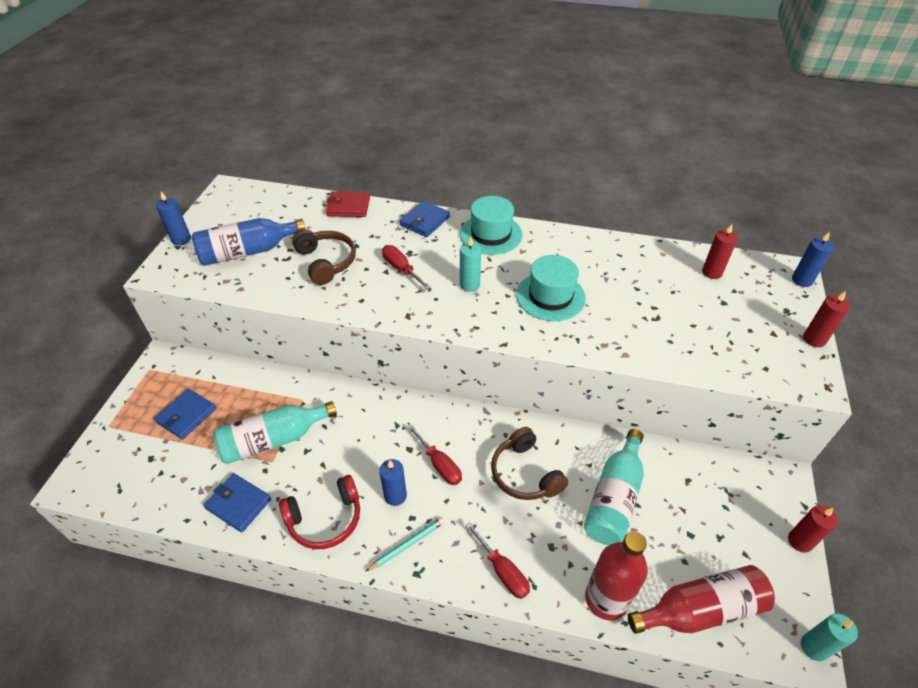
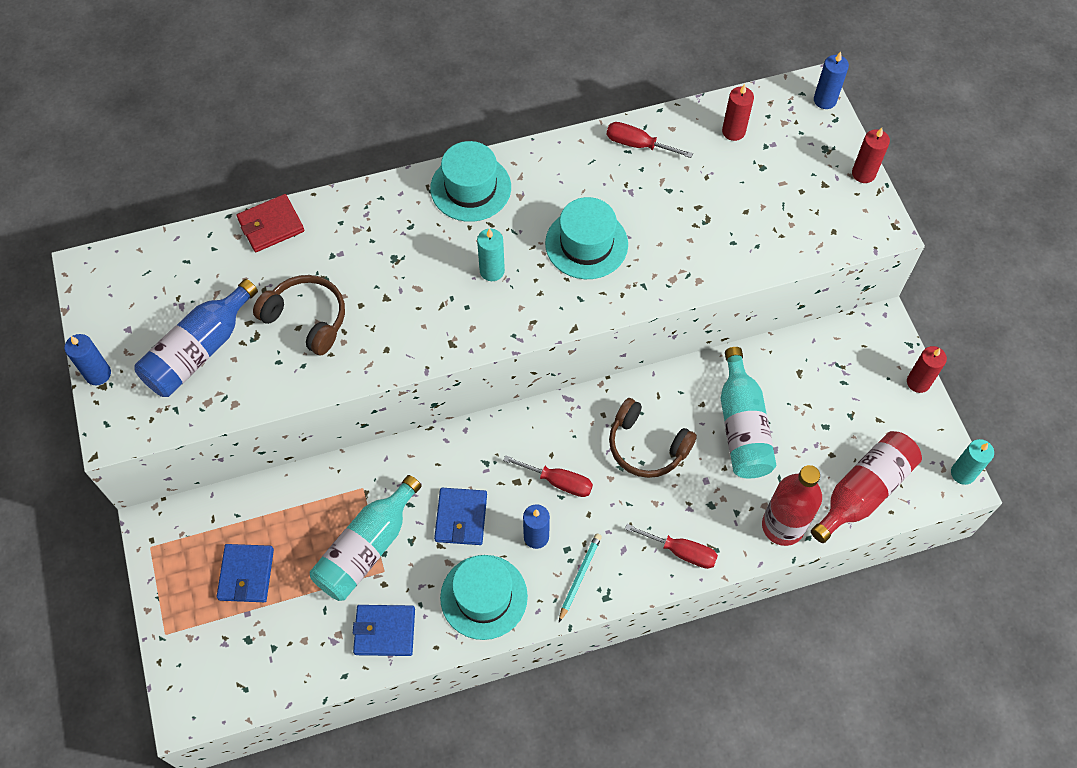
camera: 30 degrees left, 15 degrees up
(325, 519) = (484, 597): red headphones -> turquoise hat
(401, 269) = (401, 286): red screwdriver -> red screwdriver (638, 144)
(424, 221) = (381, 204): blue wallet -> blue wallet (461, 518)

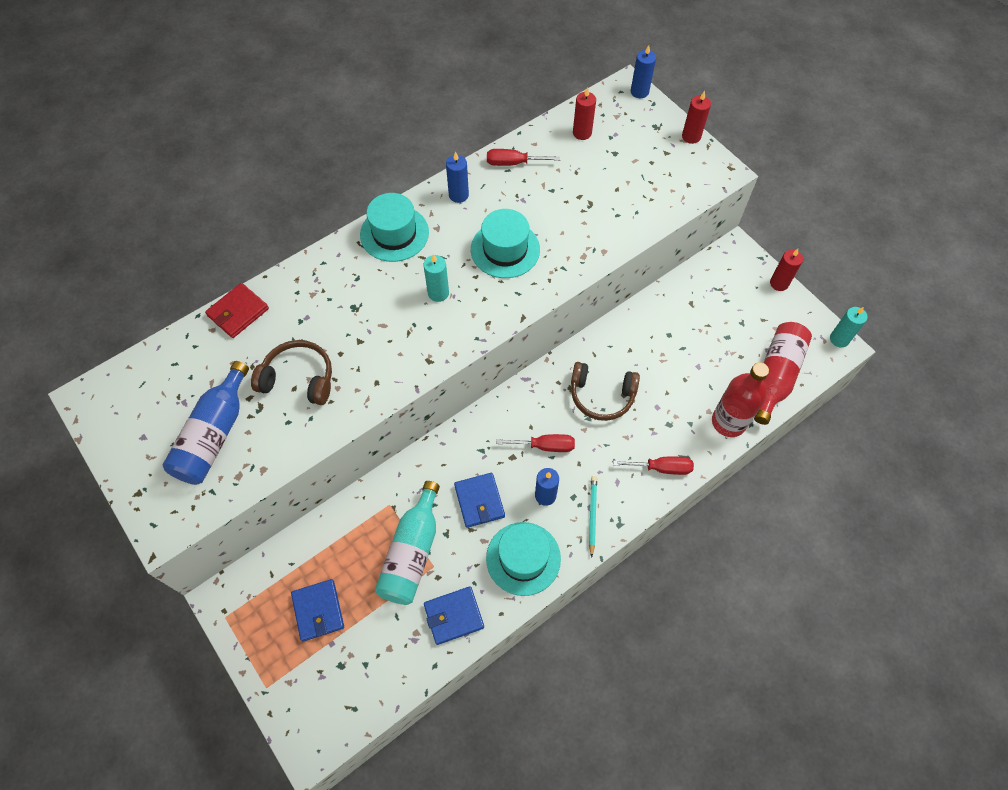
camera: 20 degrees left, 0 degrees up
(98, 374) = (129, 484): blue candle -> blue candle (458, 195)
(742, 427) = (667, 357): turquoise bottle -> none

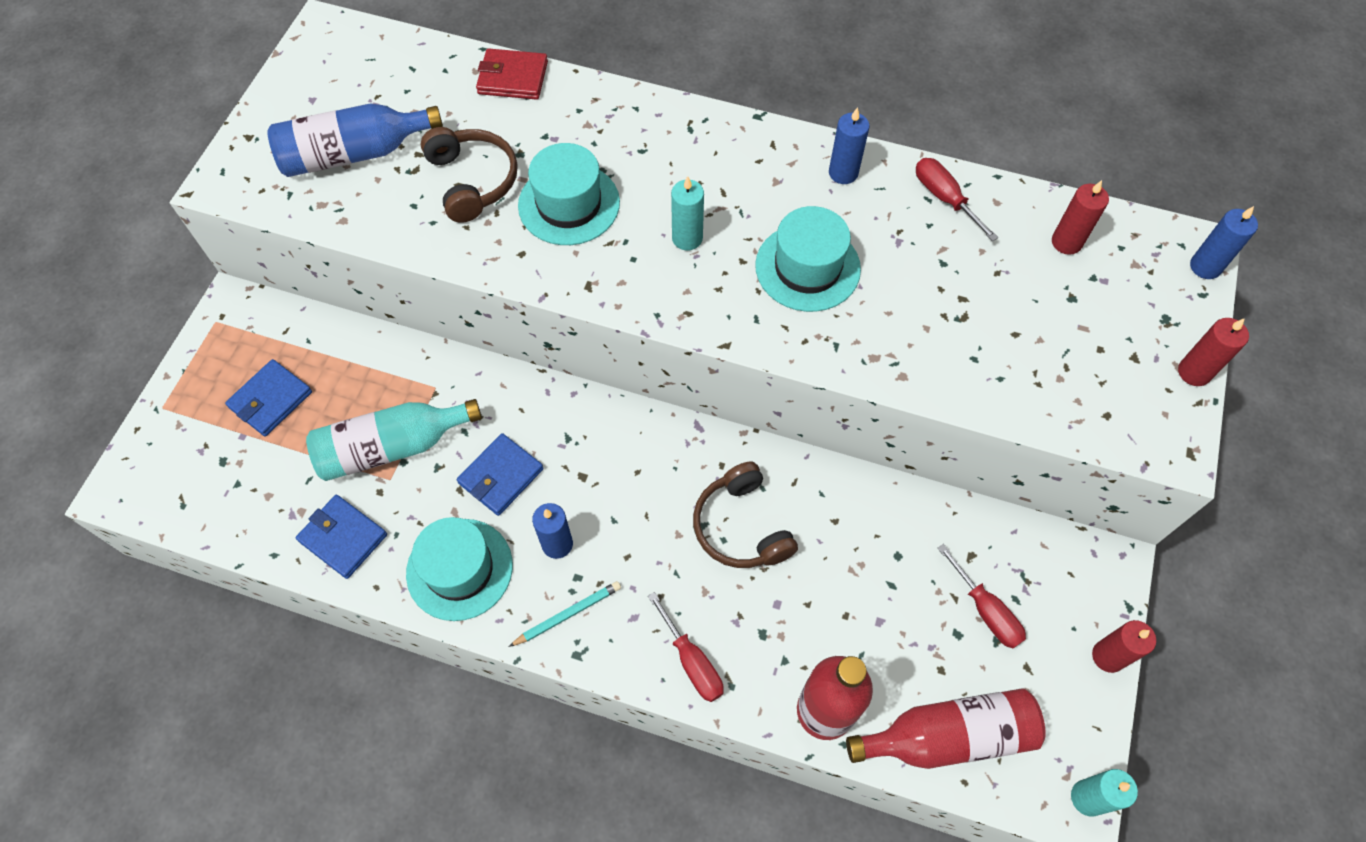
camera: 55 degrees right, 0 degrees up
(394, 233) = (732, 146): turquoise hat -> turquoise hat (569, 204)
(545, 446) = (623, 503): red screwdriver -> red screwdriver (986, 611)

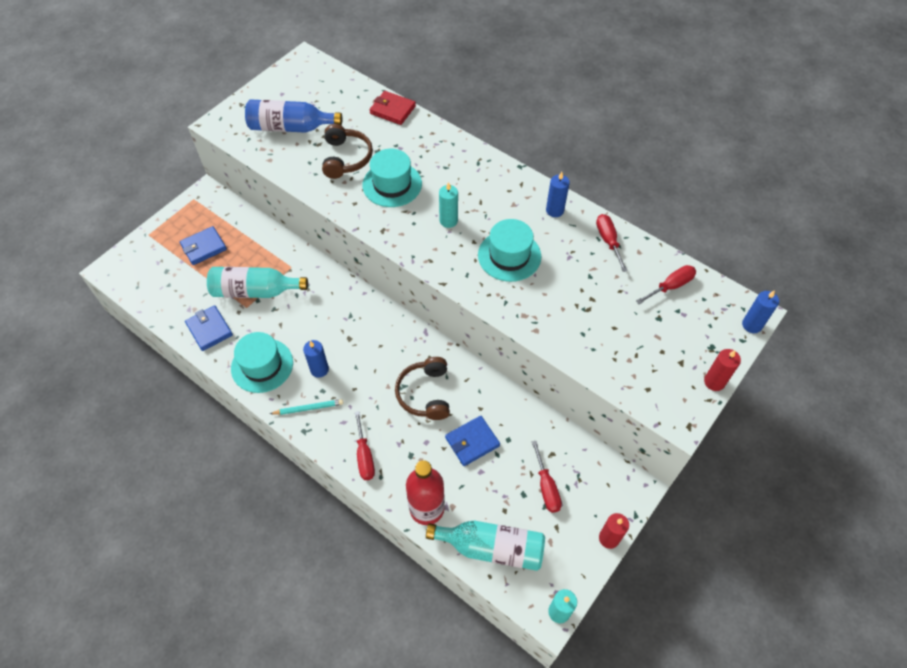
camera: 20 degrees right, 5 degrees down
(501, 476) = (305, 324): blue wallet -> blue wallet (472, 442)
(948, 736) = (492, 548): red bottle -> turquoise bottle
(1066, 242) = (671, 286): red candle -> red screwdriver

